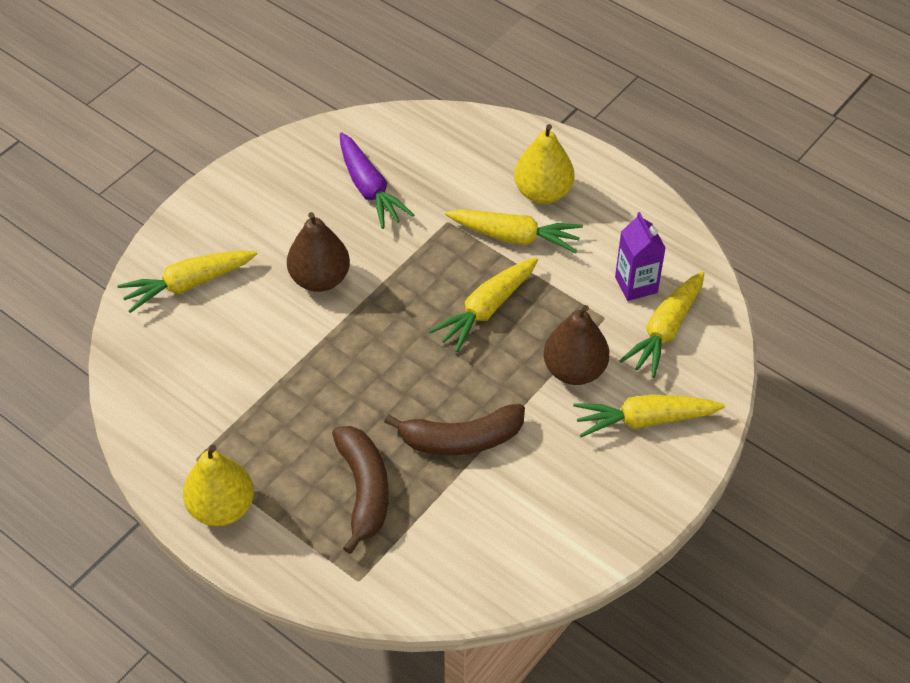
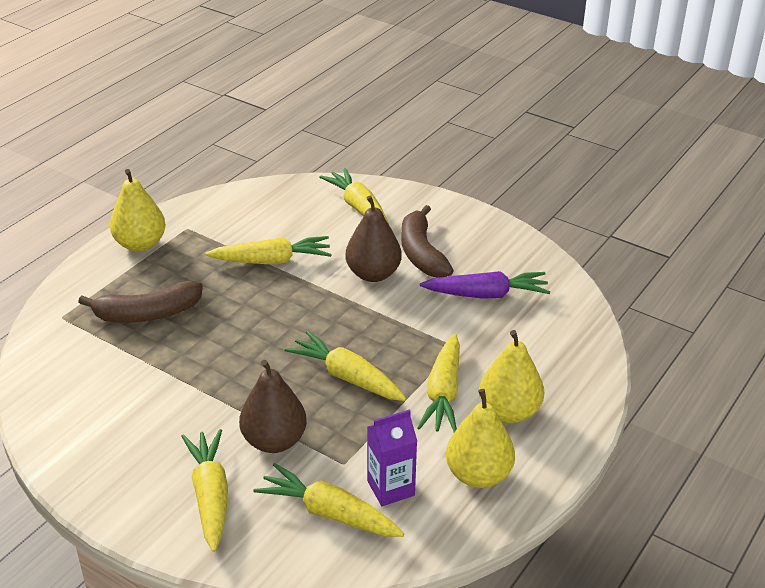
camera: 85 degrees right, 15 degrees down
(280, 371) = (272, 261): none -> yellow carrot
(369, 188) = (486, 295): purple carrot -> purple carrot turned 150 degrees counterclockwise
(461, 439) = (195, 367): brown banana -> brown banana (421, 253)
(621, 223) = (478, 475): none -> yellow pear

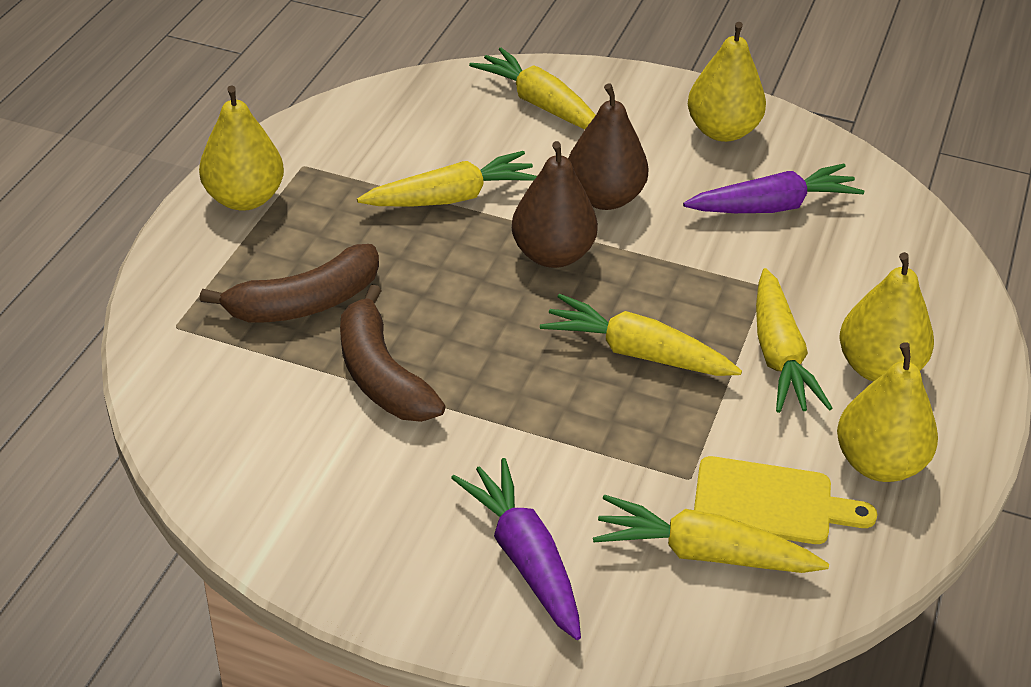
camera: 15 degrees left, 5 degrees up
(210, 496) = (525, 558): yellow carrot -> purple carrot
(274, 441) = (578, 462): brown pear -> brown pear (552, 255)
(390, 488) = (770, 503): purple carton -> yellow cutting board
(421, 253) = (657, 159): brown banana -> brown banana (381, 375)
(475, 240) = (722, 131): none -> yellow pear

